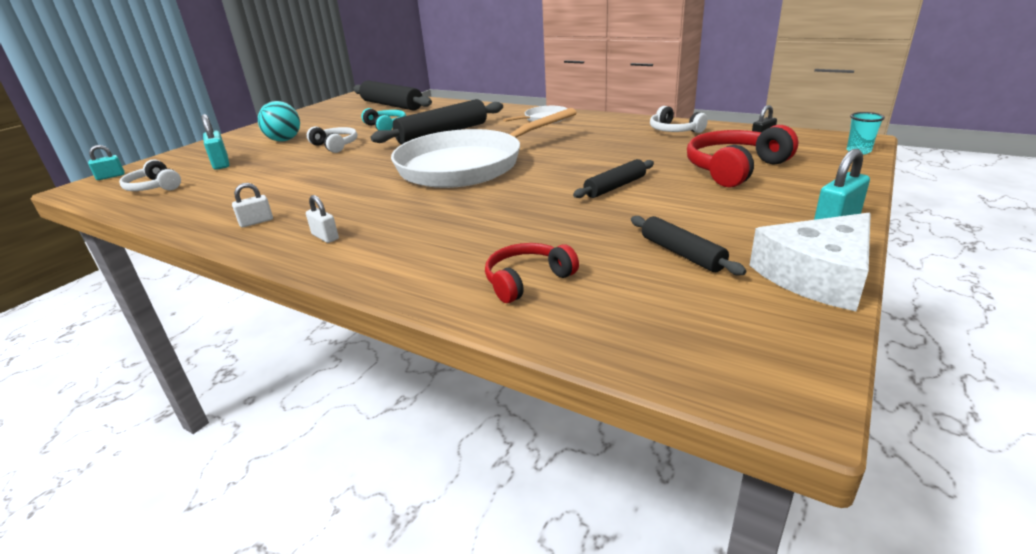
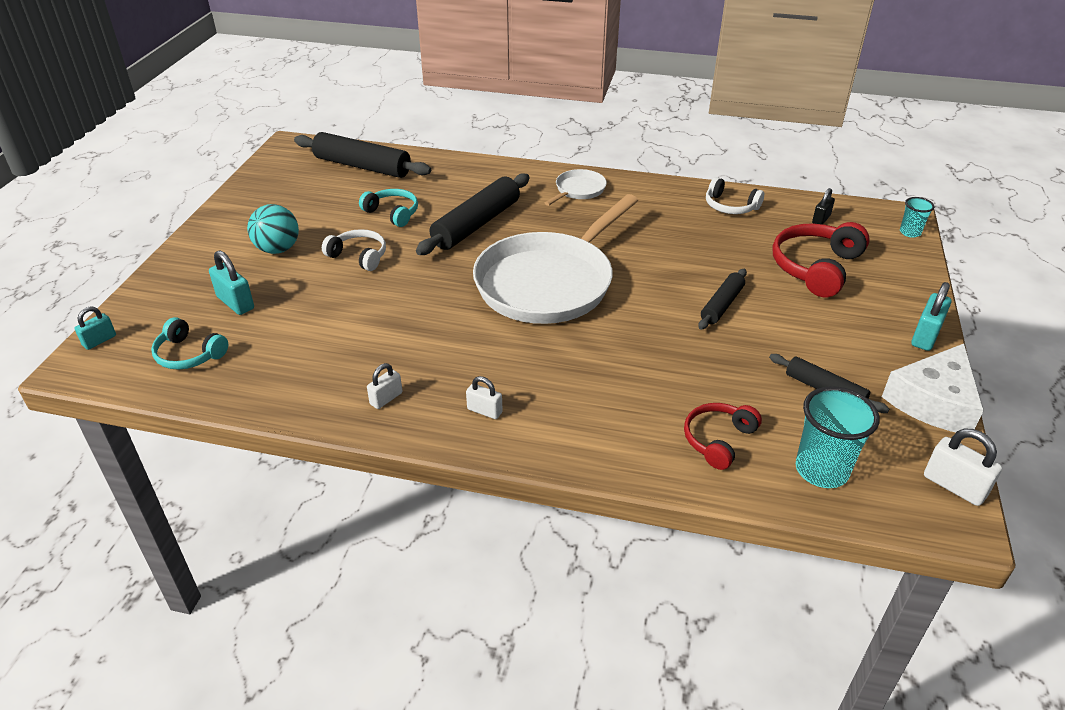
camera: 20 degrees left, 10 degrees up
(154, 187) = (189, 354): white headphones -> turquoise headphones
(627, 320) = (821, 470): none -> turquoise cup
(803, 359) = (954, 486): none -> white padlock

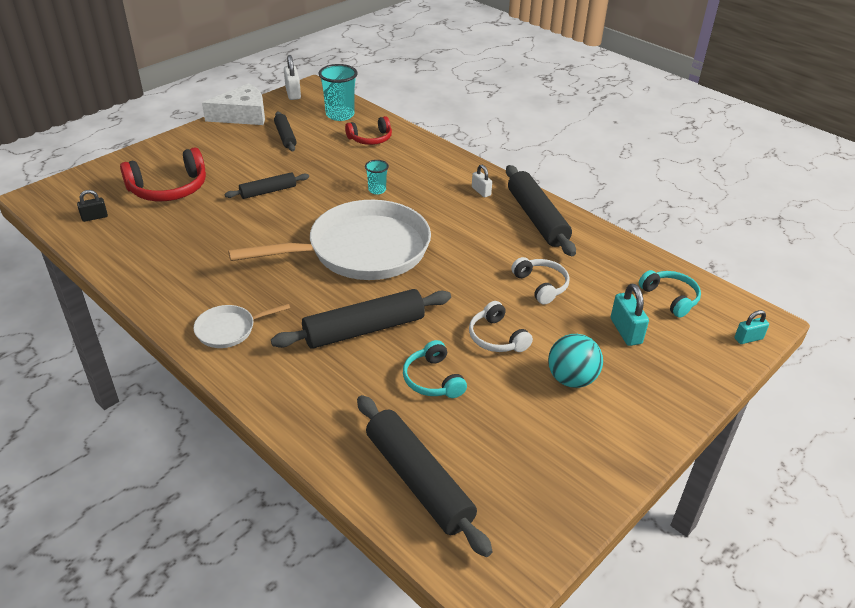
camera: 150 degrees left, 0 degrees up
(386, 398) = (537, 218): white padlock -> black rolling pin
(730, 206) = (135, 256): white headphones -> white headphones (541, 285)
(910, 232) = (61, 185): turquoise cup -> turquoise cup (377, 190)
(925, 336) = (187, 136): turquoise padlock -> none

